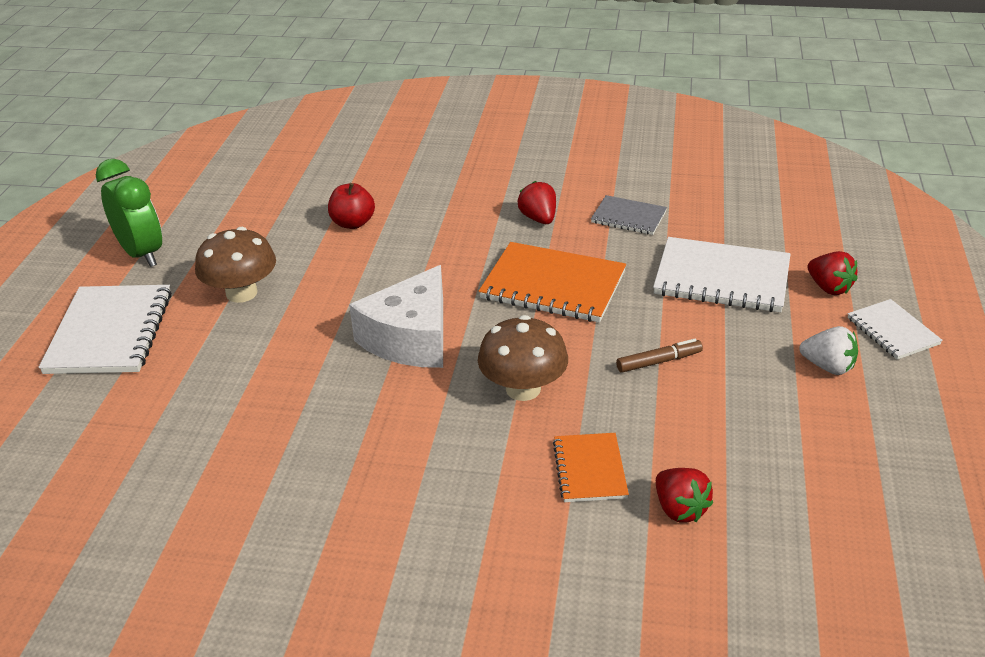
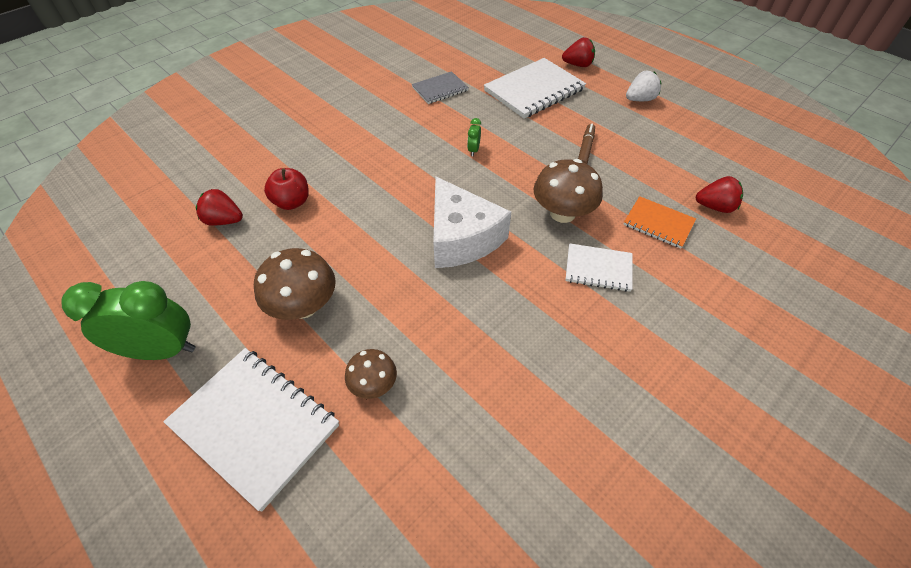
camera: 55 degrees left, 15 degrees up
(192, 370) = (373, 384): none -> brown mushroom
(538, 219) = (398, 121): red strawberry -> red strawberry (224, 220)
(553, 286) = (473, 150): orange notebook -> green clock
(892, 331) = (629, 67): white notebook -> white notebook (598, 269)

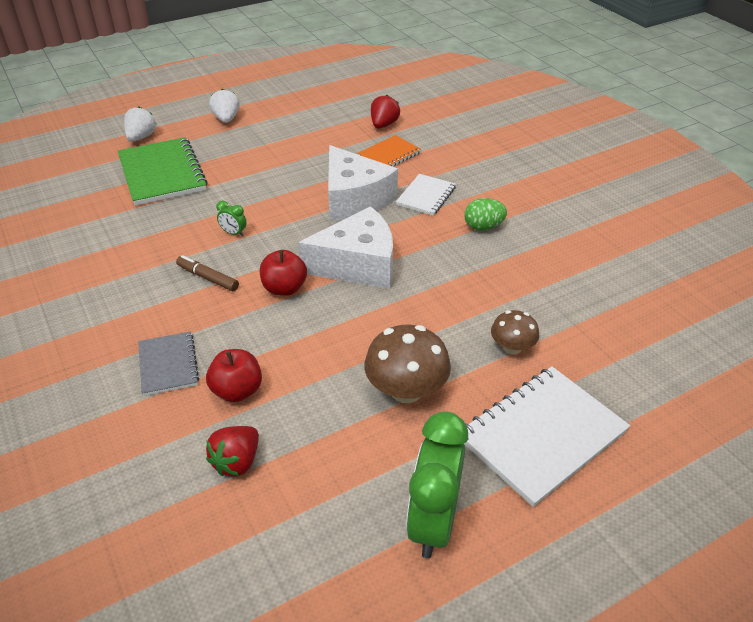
camera: 75 degrees left, 10 degrees down
(413, 198) = (284, 288): none -> red apple
(440, 89) = (104, 238): grey notebook -> grey notebook (168, 365)
(534, 90) = (162, 173): white notebook -> green notebook
(562, 213) = (354, 199): brown mushroom -> white cheese
(567, 330) = (483, 227): none -> green egg
(577, 65) = (141, 137): red strawberry -> white strawberry
(585, 149) = (277, 166): brown marker -> brown marker (208, 278)

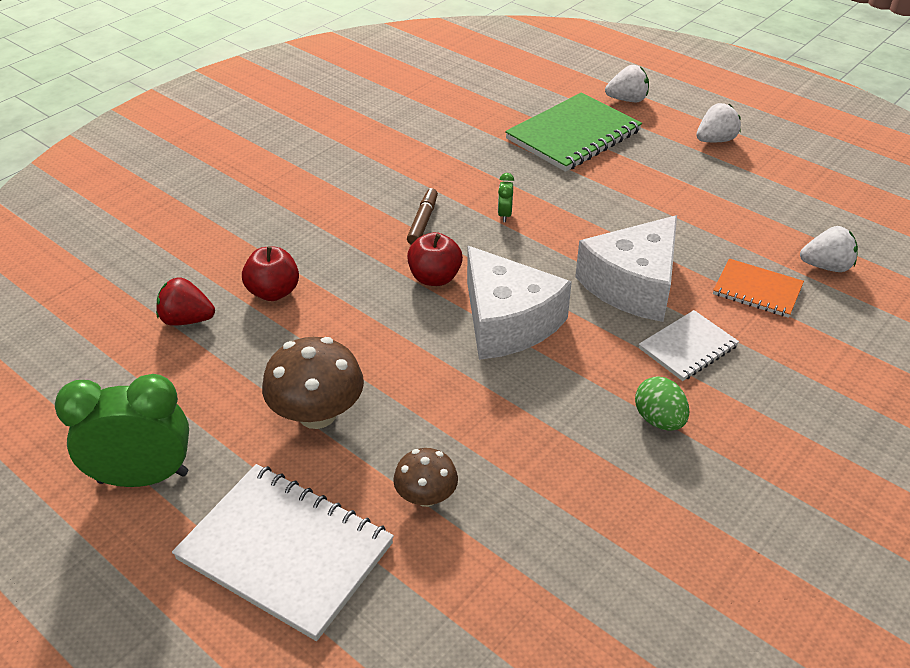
camera: 70 degrees right, 0 degrees up
(168, 365) = (291, 239): grey notebook -> none
(383, 125) = (826, 266): red strawberry -> white strawberry
(426, 196) = (688, 347): white notebook -> white notebook turned 45 degrees counterclockwise

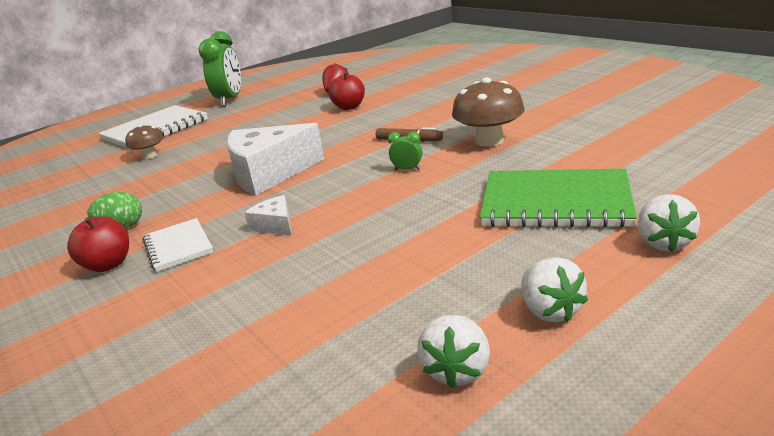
camera: 105 degrees right, 15 degrees down
(317, 414) = (236, 127): brown mushroom -> brown mushroom (489, 141)
(434, 278) = (336, 148): red apple -> red apple (108, 265)
(573, 135) = (555, 202): green notebook -> green notebook turned 45 degrees counterclockwise
(633, 285) = (275, 225): white cheese -> white cheese, size x0.46
(757, 290) = (217, 297): orange notebook -> none
(826, 266) = (218, 362): white strawberry -> white strawberry (457, 370)

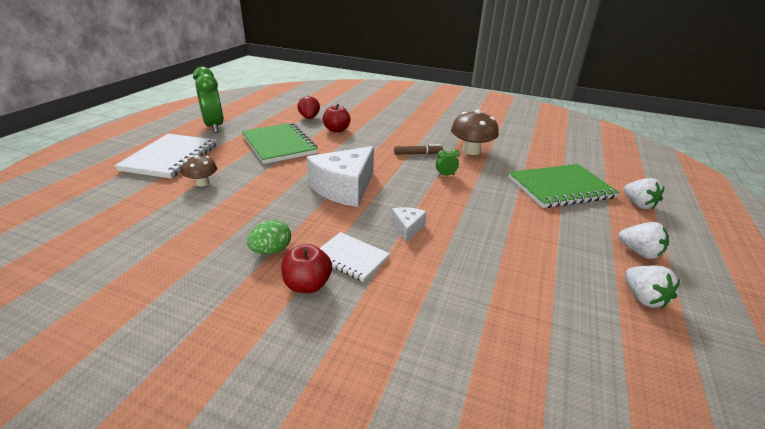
camera: 35 degrees left, 5 degrees up
(266, 121) = (279, 145): none -> green notebook
(275, 225) = (407, 228): white cheese -> white cheese turned 75 degrees clockwise

